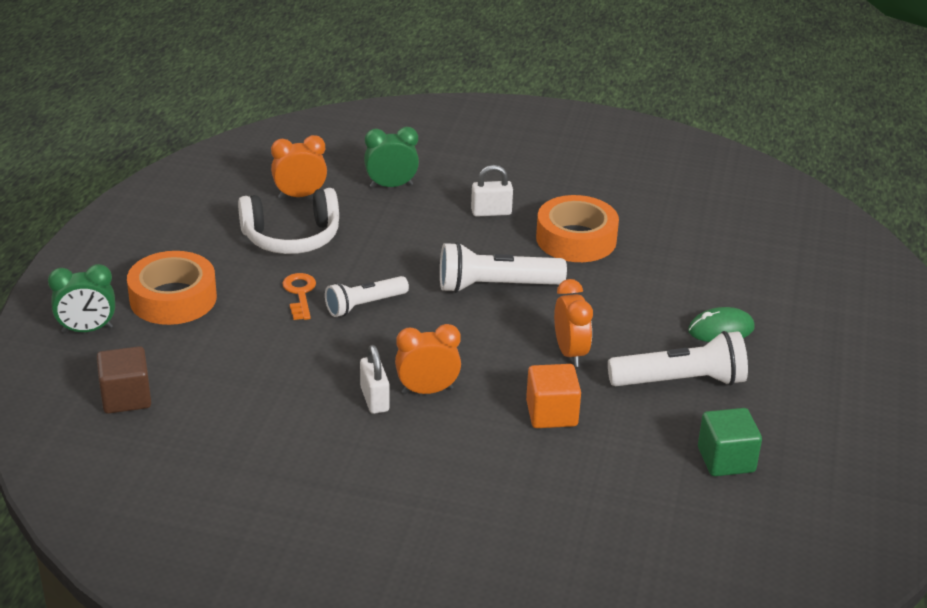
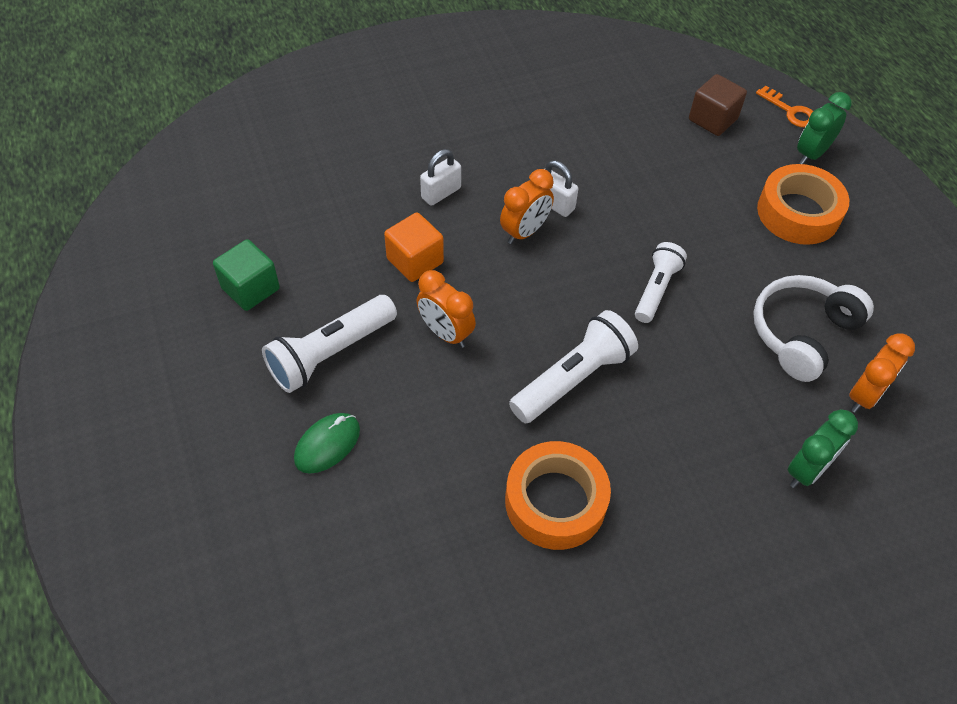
camera: 145 degrees right, 20 degrees up
(300, 294) = (717, 272): orange key -> orange key (790, 111)
(491, 212) = (673, 492): white padlock -> white padlock (441, 193)

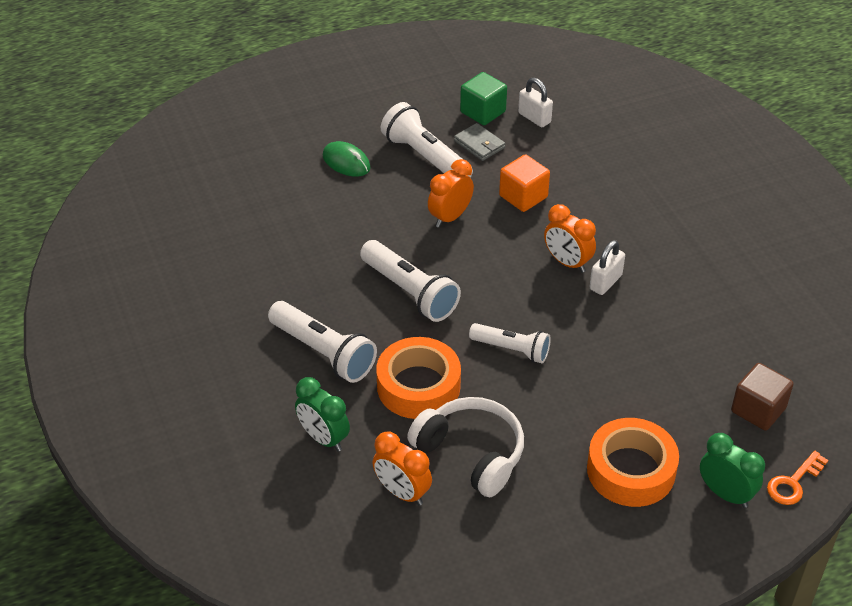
camera: 90 degrees right, 10 degrees down
(314, 296) = (479, 144): none -> grey wallet
(441, 193) = (604, 209): white padlock -> white padlock (534, 118)
(555, 501) = (298, 280): orange tape -> orange tape (418, 386)
(677, 471) = (323, 353): none -> white flashlight

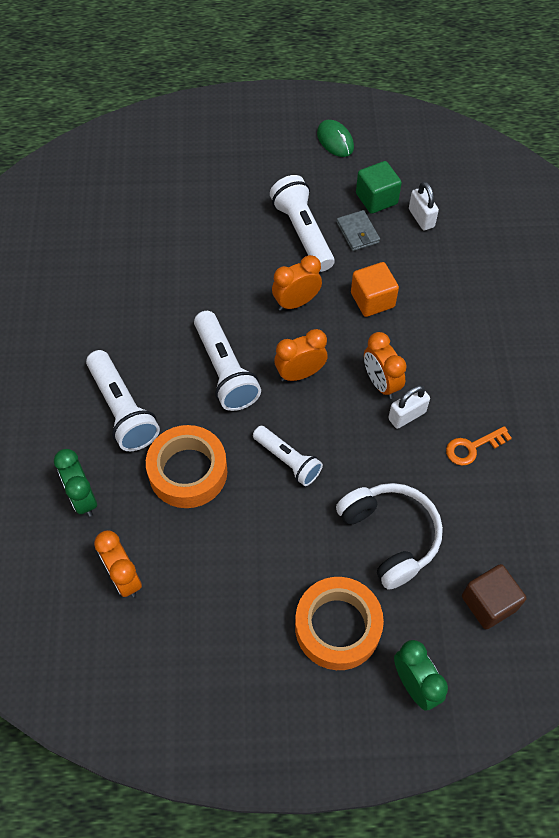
camera: 20 degrees right, 15 degrees up
(346, 162) = (231, 218): green mouse -> green mouse (335, 141)
(471, 453) = (202, 558): white headphones -> white headphones (390, 536)
(485, 275) = (300, 373): none -> orange clock
(793, 483) = (486, 696): orange key -> orange key (472, 447)

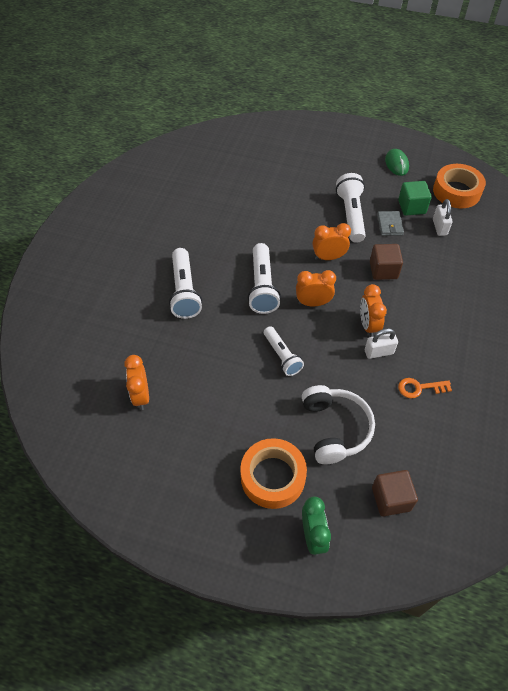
camera: 20 degrees right, 5 degrees down
(83, 498) = (136, 338): green clock -> none
(188, 471) = (211, 342): orange tape -> orange tape (456, 191)
(372, 300) = (383, 270): orange cube -> brown cube

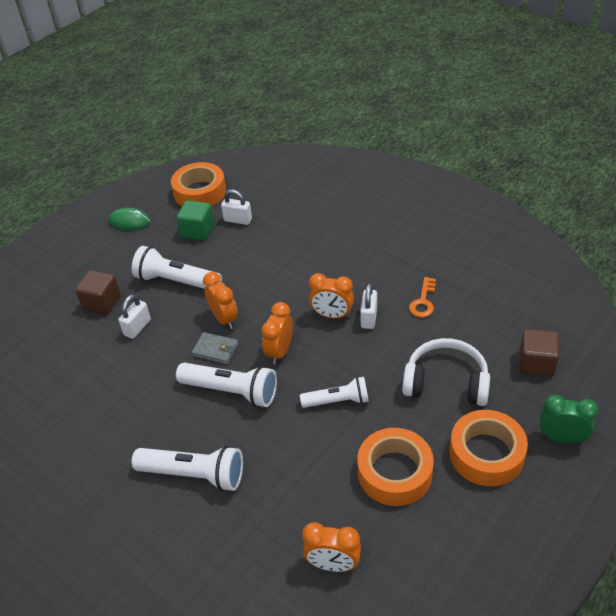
camera: 65 degrees left, 10 degrees down
(230, 414) = (394, 472): none -> orange tape
(295, 211) = (137, 327): none -> white padlock
(328, 257) = (224, 319): orange clock -> orange clock turned 135 degrees clockwise
(383, 270) = (268, 280): brown cube -> brown cube (102, 302)
(390, 225) = (210, 255): grey wallet -> grey wallet (215, 350)

